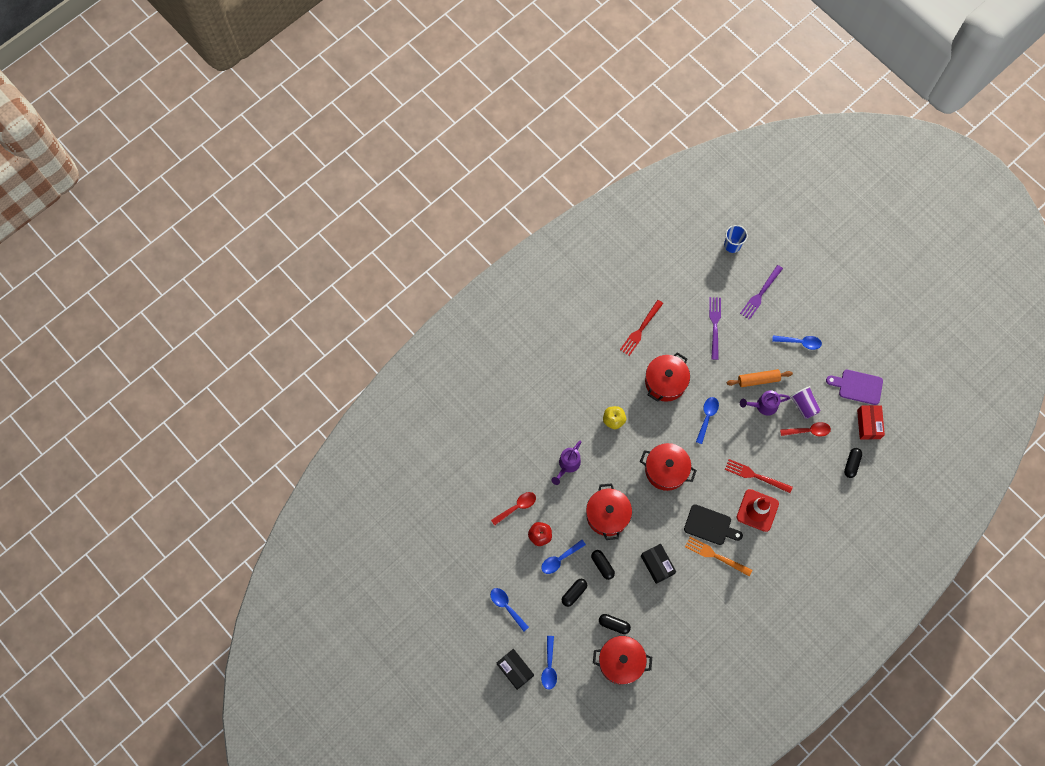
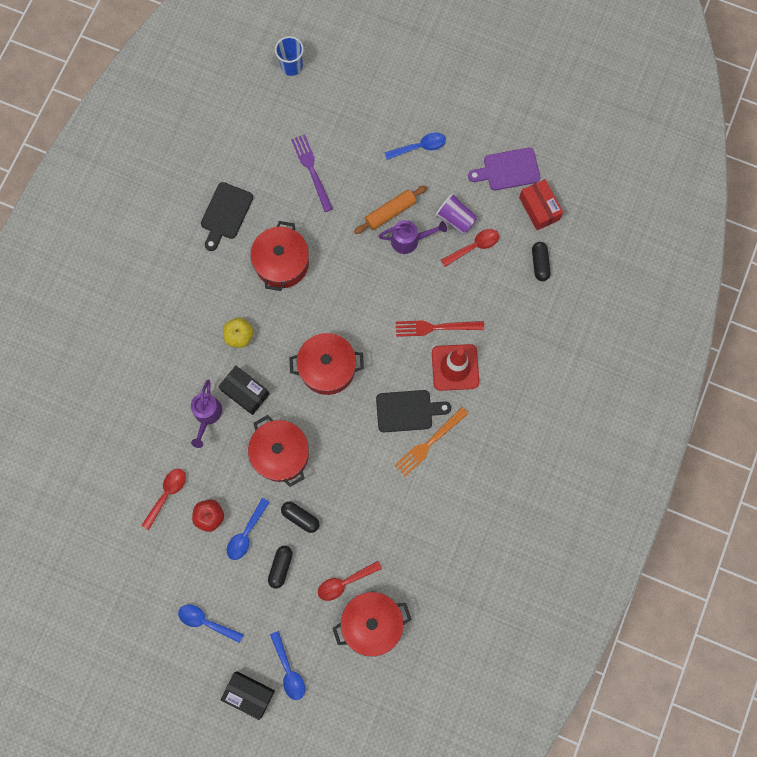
camera: 25 degrees left, 5 degrees up
(614, 624) = (344, 582): black capsule -> red spoon
(640, 330) = (225, 214): red fork -> black cutting board
(657, 565) = (365, 486): black box -> black box (245, 392)
(707, 417) = (349, 283): blue spoon -> none
(715, 555) = (428, 444): orange fork -> orange fork turned 45 degrees counterclockwise
(760, 294) = (349, 110): purple fork -> none
(763, 405) = (409, 240): purple watering can -> purple watering can turned 150 degrees counterclockwise

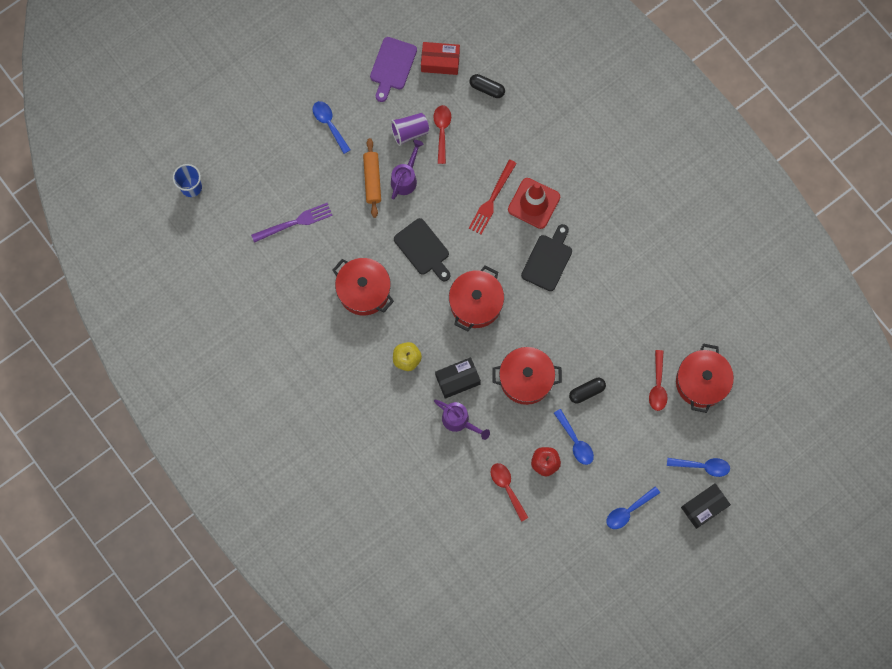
camera: 60 degrees left, 0 degrees up
(225, 214) = (292, 313): black cutting board -> black cutting board (423, 249)
(281, 567) = (617, 428): black capsule -> none
(311, 169) = (295, 222): purple fork -> purple fork turned 150 degrees clockwise
(419, 147) = (329, 124): blue spoon -> blue spoon turned 45 degrees counterclockwise
(428, 444) = (584, 259): orange fork -> none

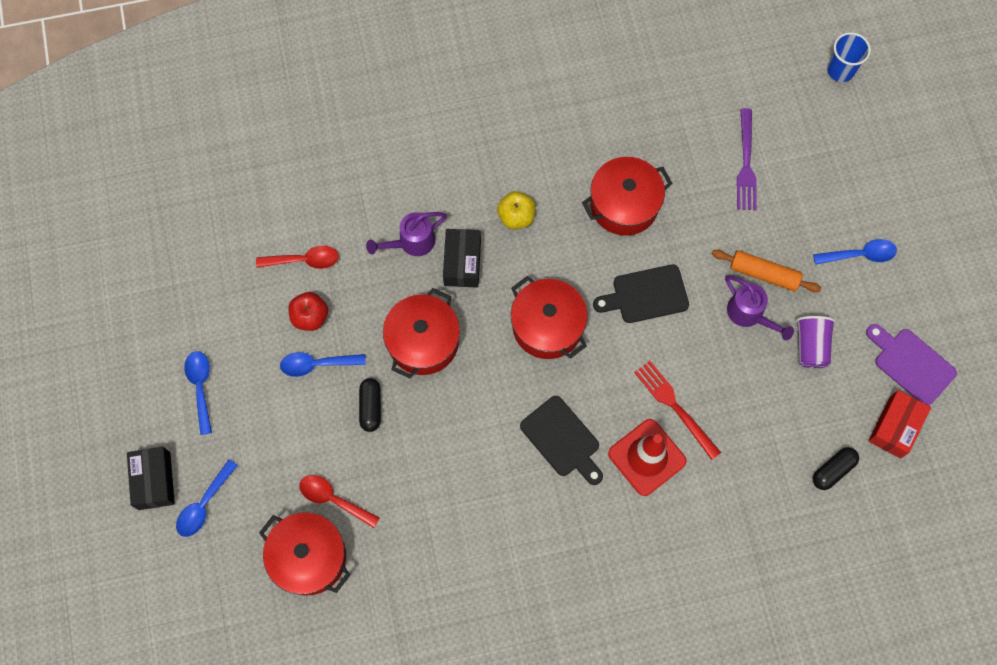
camera: 115 degrees right, 5 degrees down
(442, 131) = (795, 386): red spoon -> none

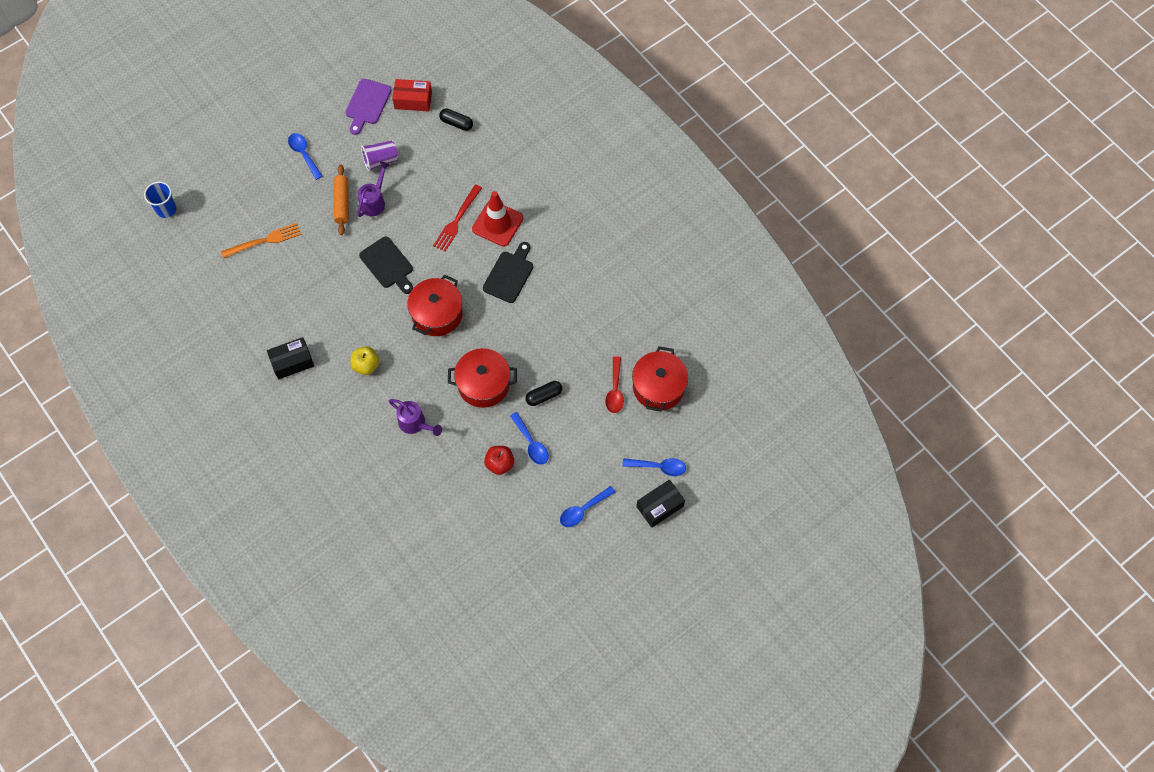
camera: 115 degrees left, 5 degrees down
(304, 260) = (460, 488): red spoon -> none
(462, 262) = (415, 385): black box -> black box (292, 362)
(624, 205) = (327, 302): red pot -> none
(746, 165) = (265, 240): purple fork -> orange fork

